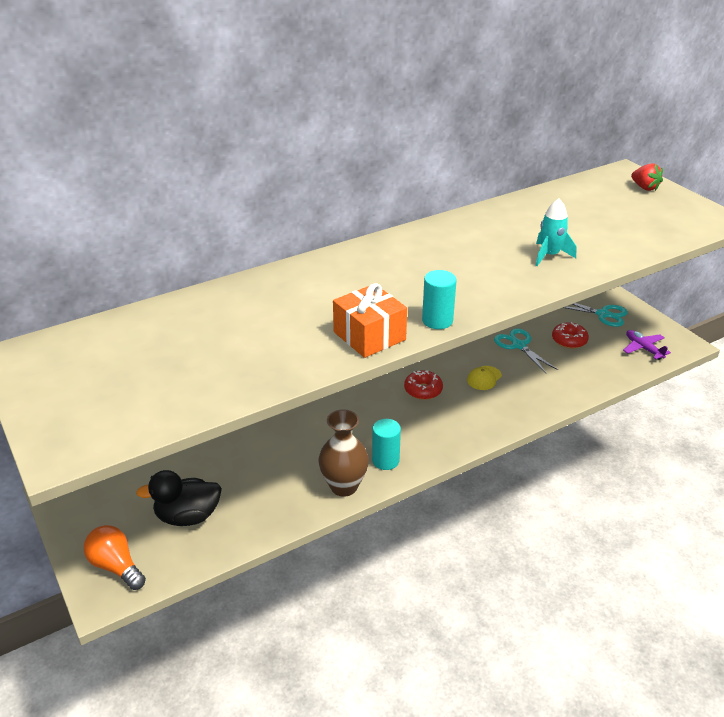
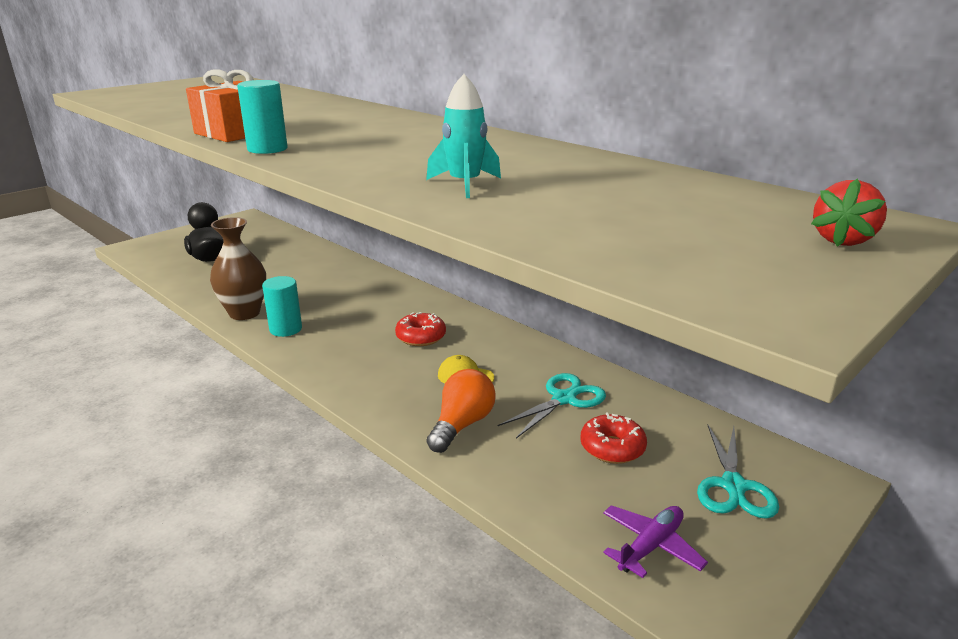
camera: 75 degrees right, 10 degrees down
(116, 566) = (160, 246): orange light bulb -> orange light bulb (462, 425)

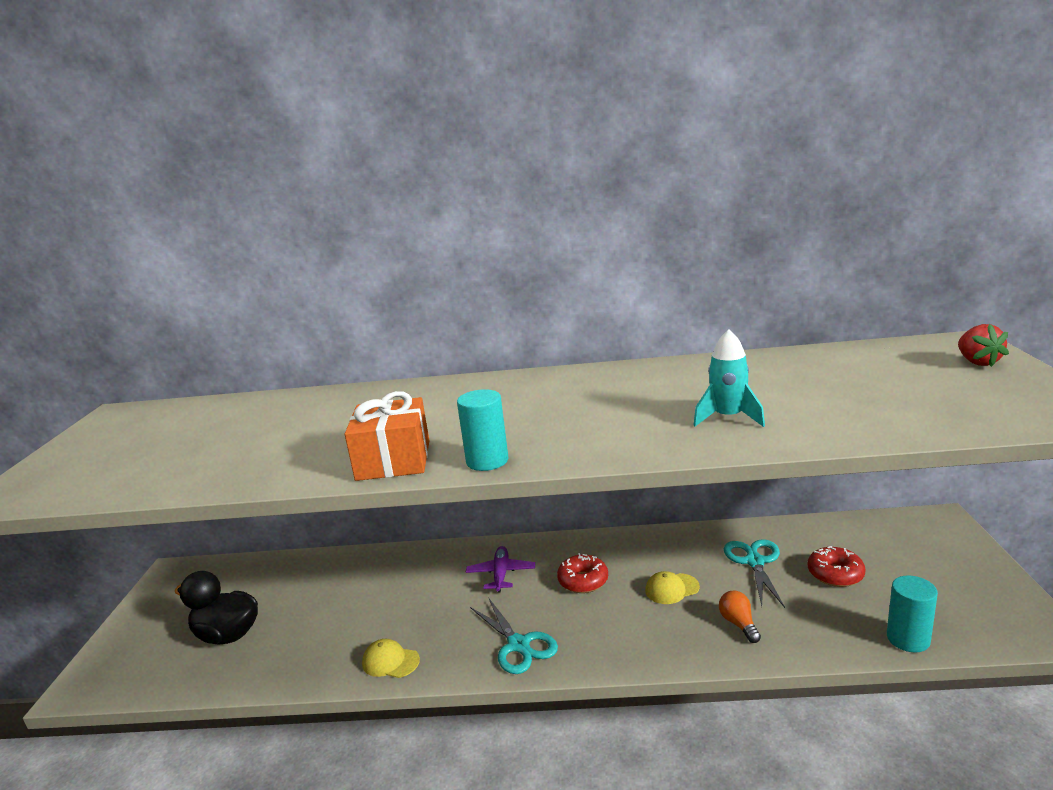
camera: 40 degrees left, 5 degrees down
(244, 313) = (390, 661): brown vase -> yellow cap
(286, 329) = (462, 648): turquoise cylinder -> turquoise cylinder (908, 639)
(462, 425) = (739, 624): orange light bulb -> orange light bulb, size x0.63
(650, 546) = (955, 617): purple plane -> purple plane (501, 574)
(733, 486) = (919, 553): turquoise scissors -> turquoise scissors (519, 645)

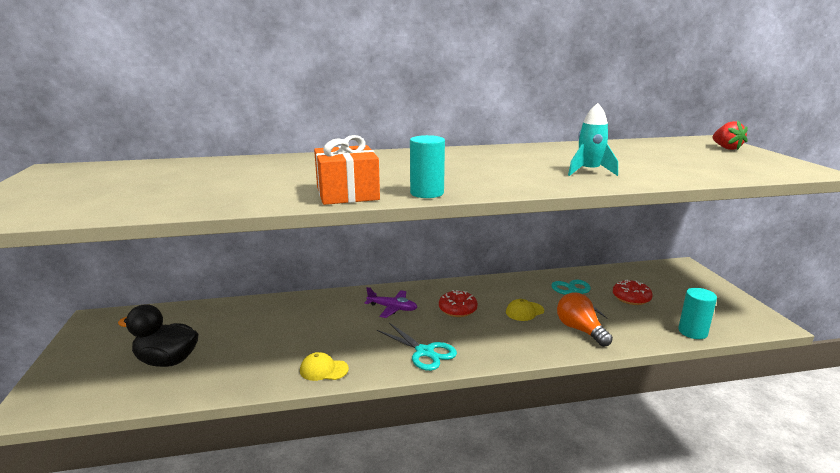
camera: 15 degrees left, 0 degrees up
(501, 574) = (392, 308): purple plane -> purple plane turned 120 degrees clockwise
(739, 624) = (580, 330): orange light bulb -> orange light bulb, size x1.58

